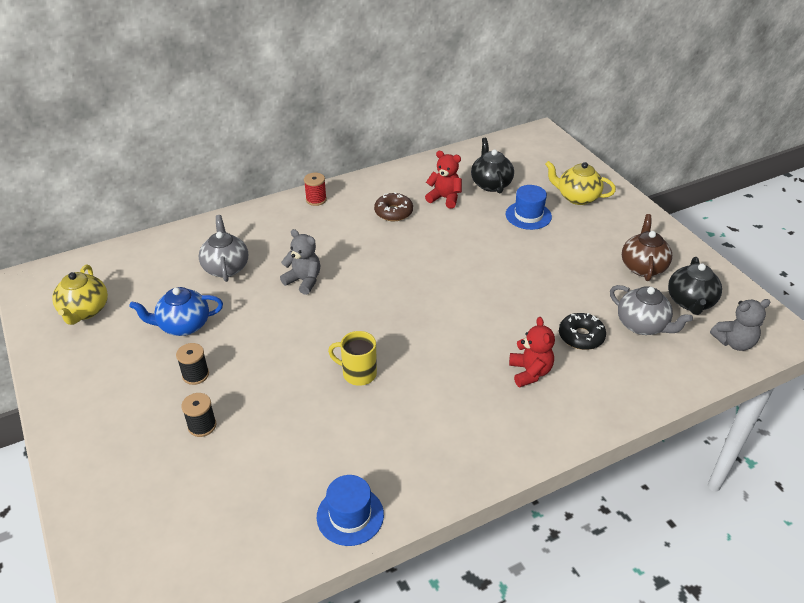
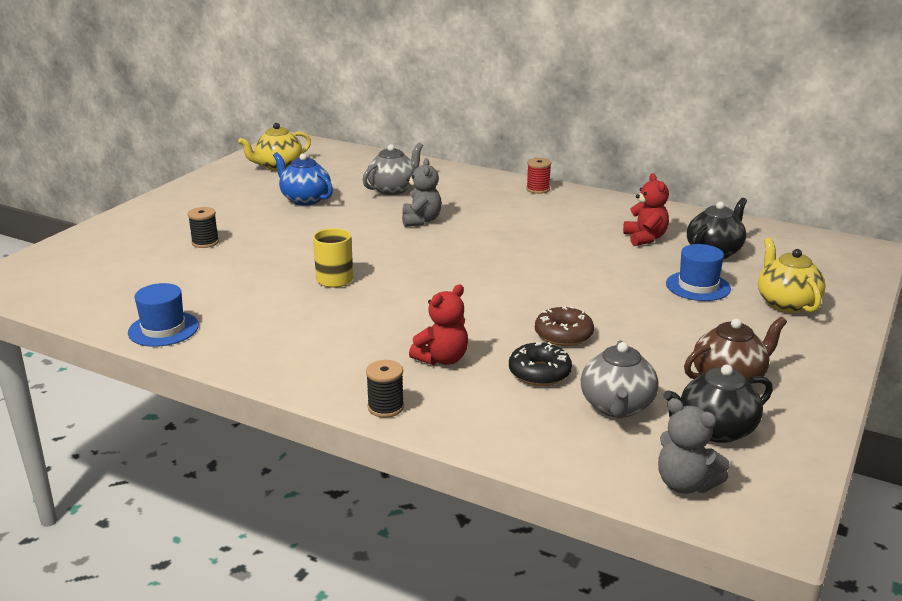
camera: 55 degrees right, 15 degrees down
(195, 375) = (256, 222): black spool -> black spool (385, 407)
(393, 212) = (579, 224): brown donut -> brown donut (563, 335)

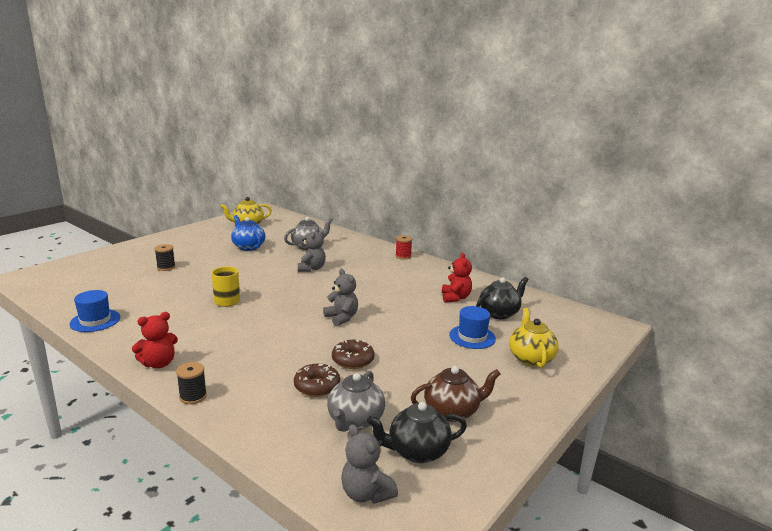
camera: 10 degrees right, 5 degrees down
(442, 359) = (257, 366): red teddy bear -> red teddy bear (159, 363)
(511, 283) = (341, 318): none -> grey teddy bear
(539, 373) = (317, 386): black donut -> brown donut

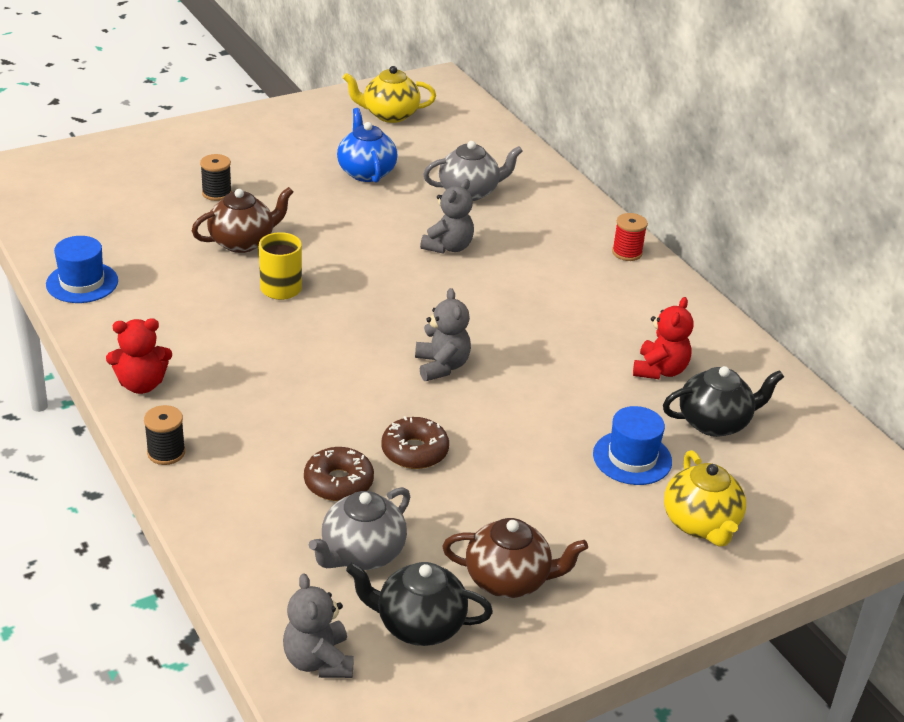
camera: 20 degrees right, 15 degrees up
(193, 285) = (243, 242): none -> brown teapot
(530, 358) = (701, 524): yellow teapot -> yellow teapot turned 150 degrees clockwise

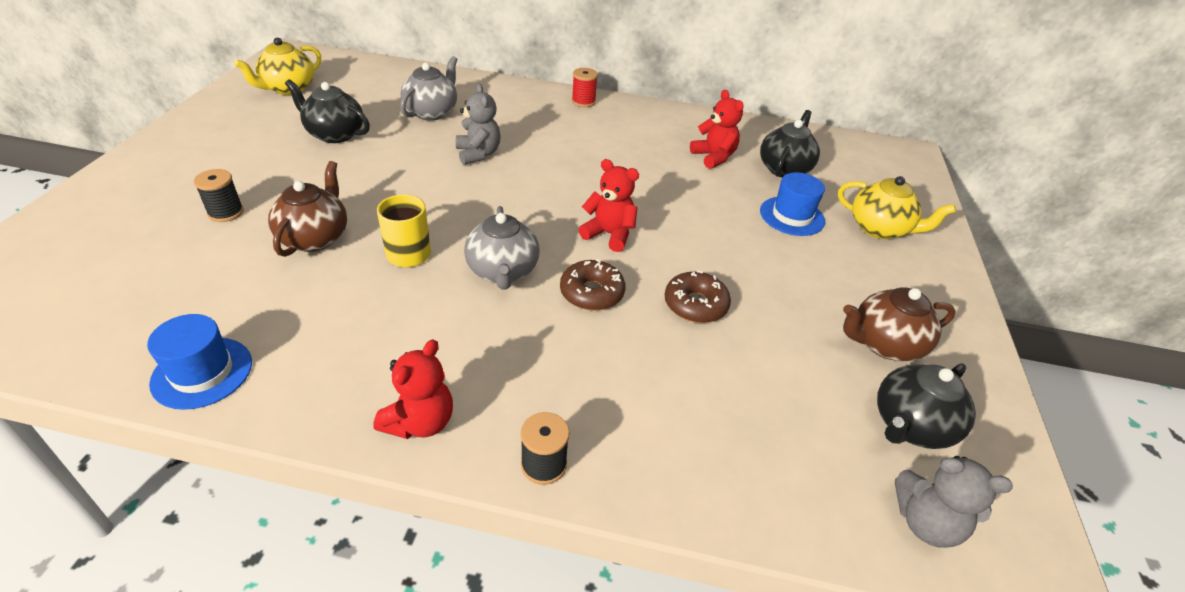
camera: 50 degrees left, 5 degrees up
(338, 482) = (696, 369): brown donut -> brown donut (592, 293)
(361, 554) = (799, 409): grey teapot -> grey teapot (503, 272)
(366, 172) = (334, 134): blue teapot -> black teapot
(441, 366) = (609, 234): grey teddy bear -> red teddy bear
(509, 580) = (884, 344): brown teapot -> brown teapot turned 150 degrees counterclockwise

